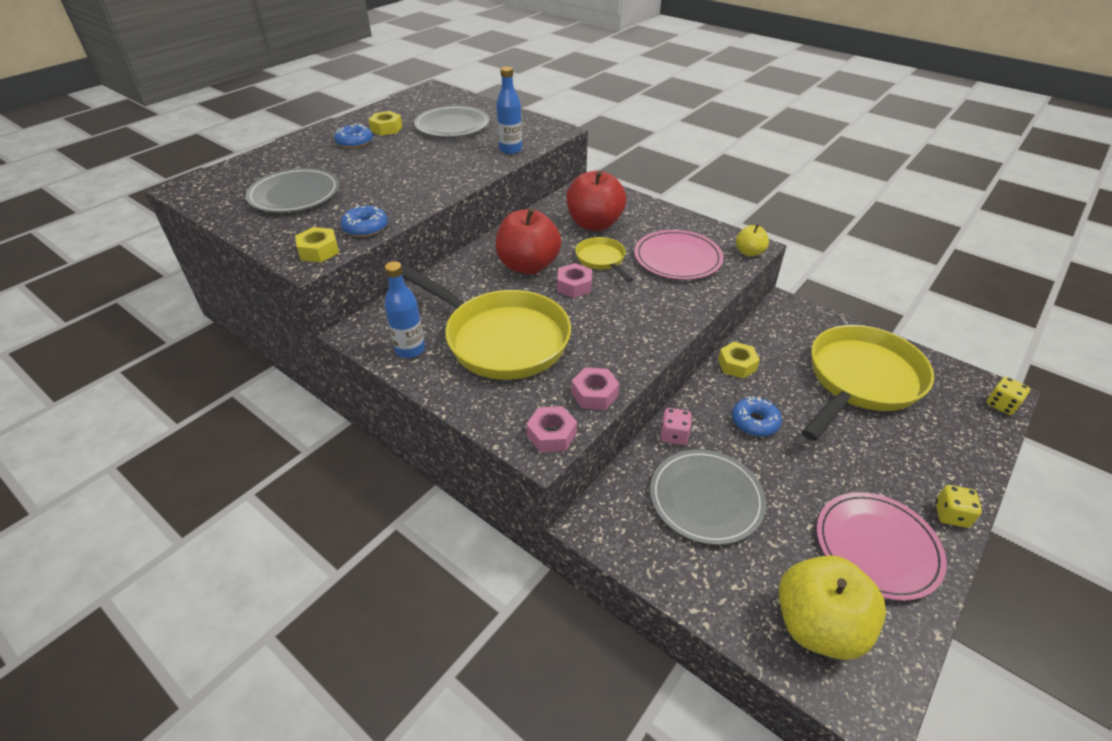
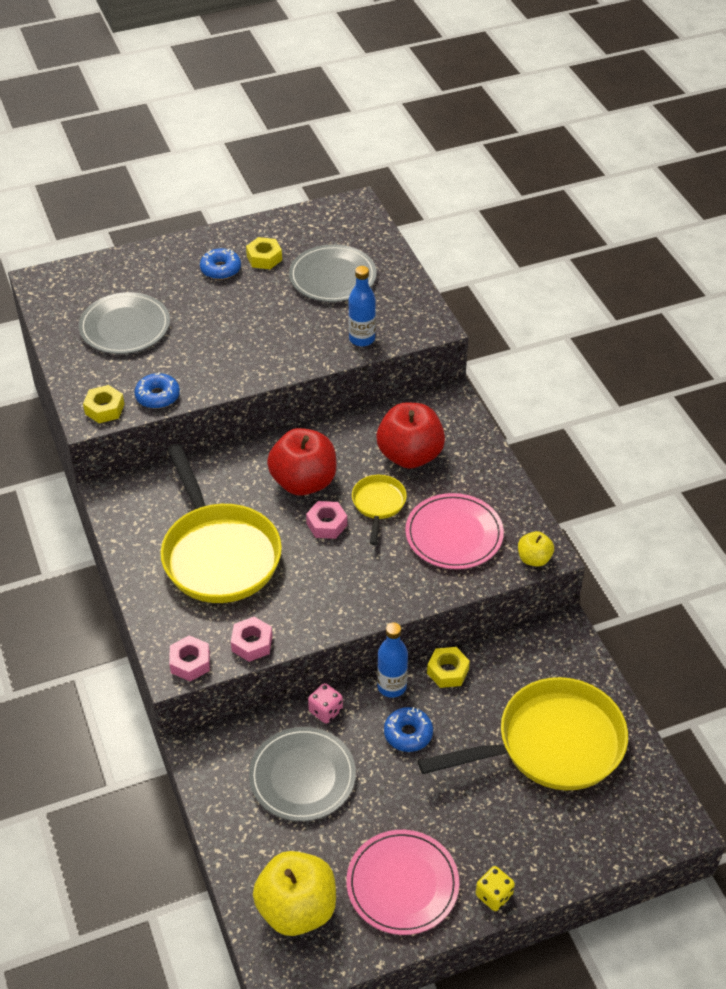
camera: 30 degrees right, 5 degrees up
(410, 350) = (139, 531): blue bottle -> blue bottle (391, 686)
(1001, 405) = (665, 835): yellow dice -> none

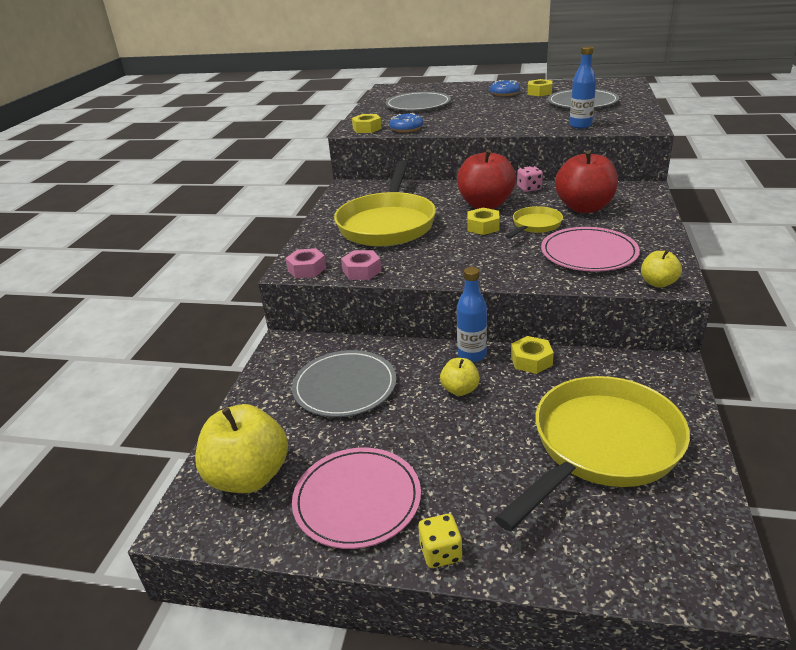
camera: 35 degrees right, 15 degrees down
(325, 711) = (402, 352): pink dice -> pink dice (529, 188)
(326, 524) = (483, 227): pink nut -> yellow nut
(408, 734) = (460, 390): blue donut -> yellow apple
(551, 744) = (600, 447): yellow pan -> yellow pan turned 60 degrees counterclockwise

